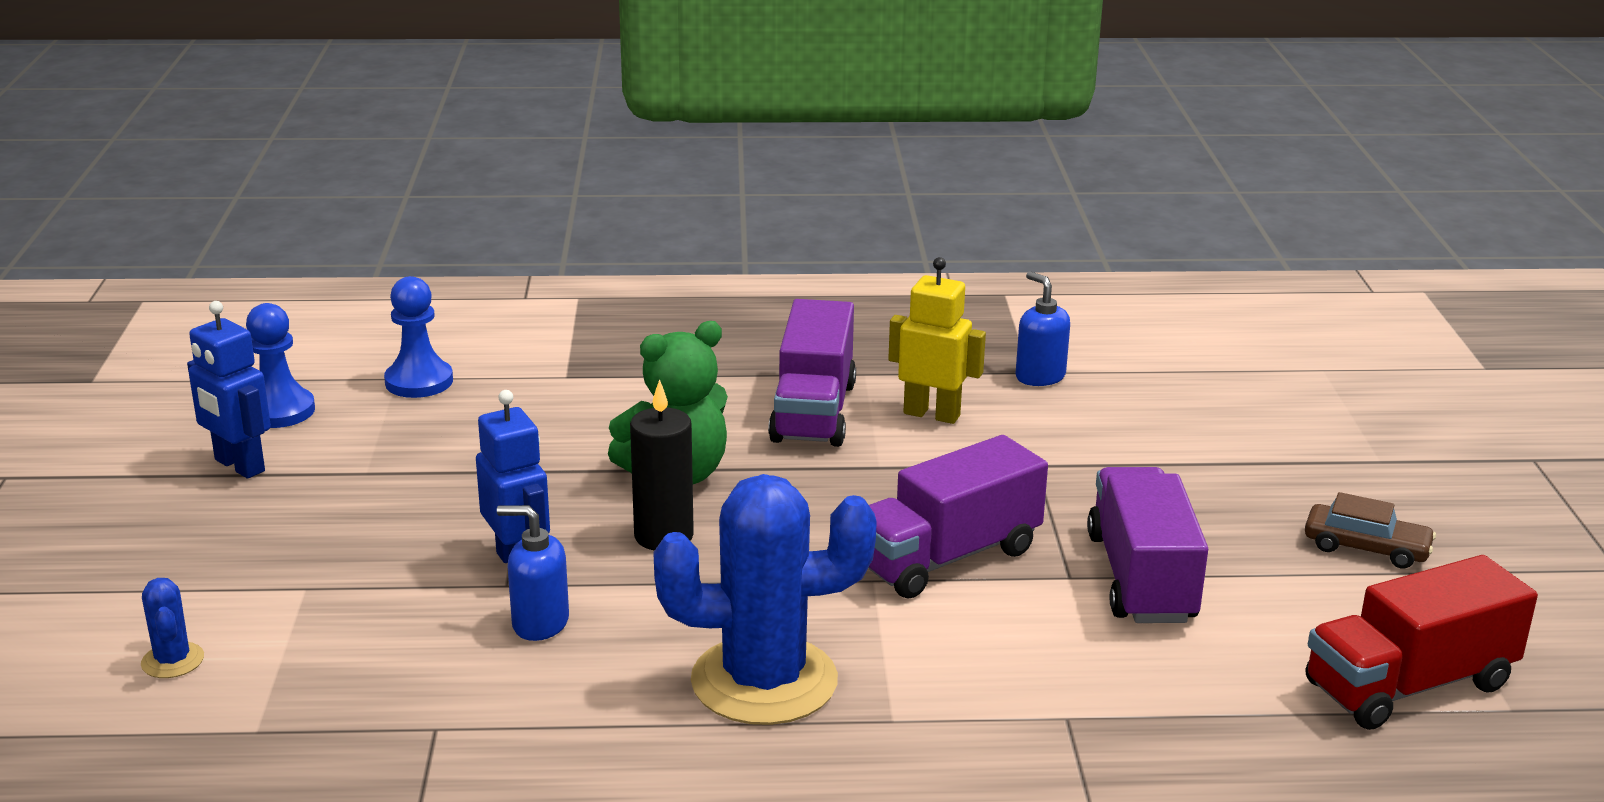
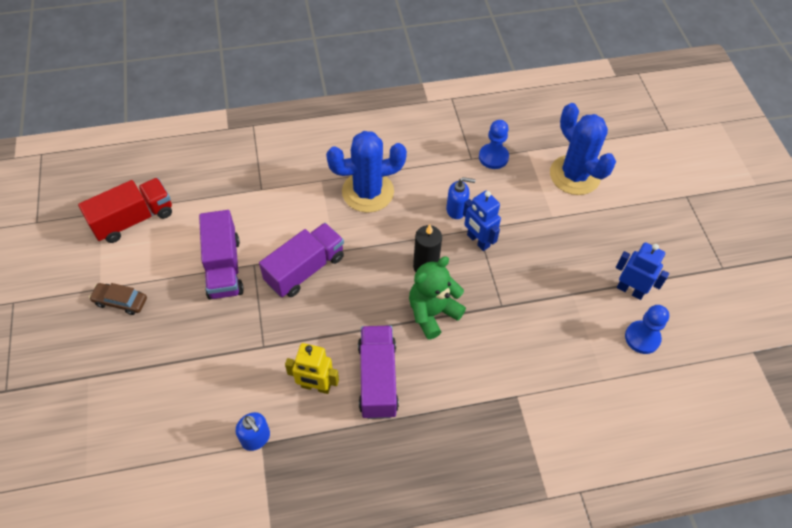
camera: 170 degrees right, 30 degrees up
(172, 661) = (574, 175): blue cactus -> blue cactus, size x2.39
(419, 382) = (590, 377): blue pawn -> blue pawn (493, 157)

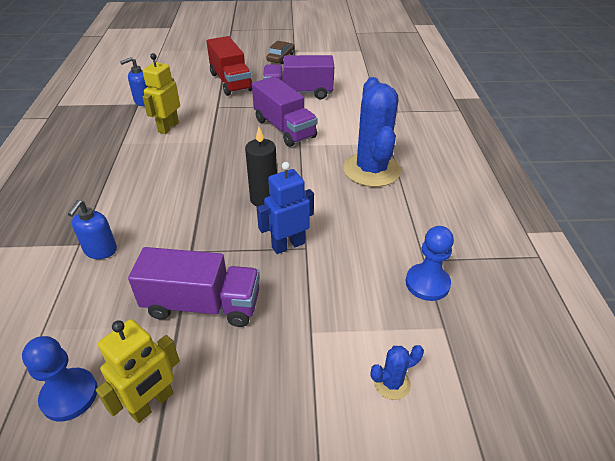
camera: 100 degrees right, 15 degrees down
(133, 219) = (353, 61): red truck -> red truck (231, 82)
(377, 379) = (155, 157): purple truck -> purple truck (202, 305)
(432, 313) = (206, 197): green teddy bear -> none
(456, 209) = (338, 233): blue soap dispenser -> blue soap dispenser (100, 250)
(574, 175) = (392, 383): blue cactus -> blue cactus, size x0.42
(630, 290) = (152, 404): blue robot -> yellow robot

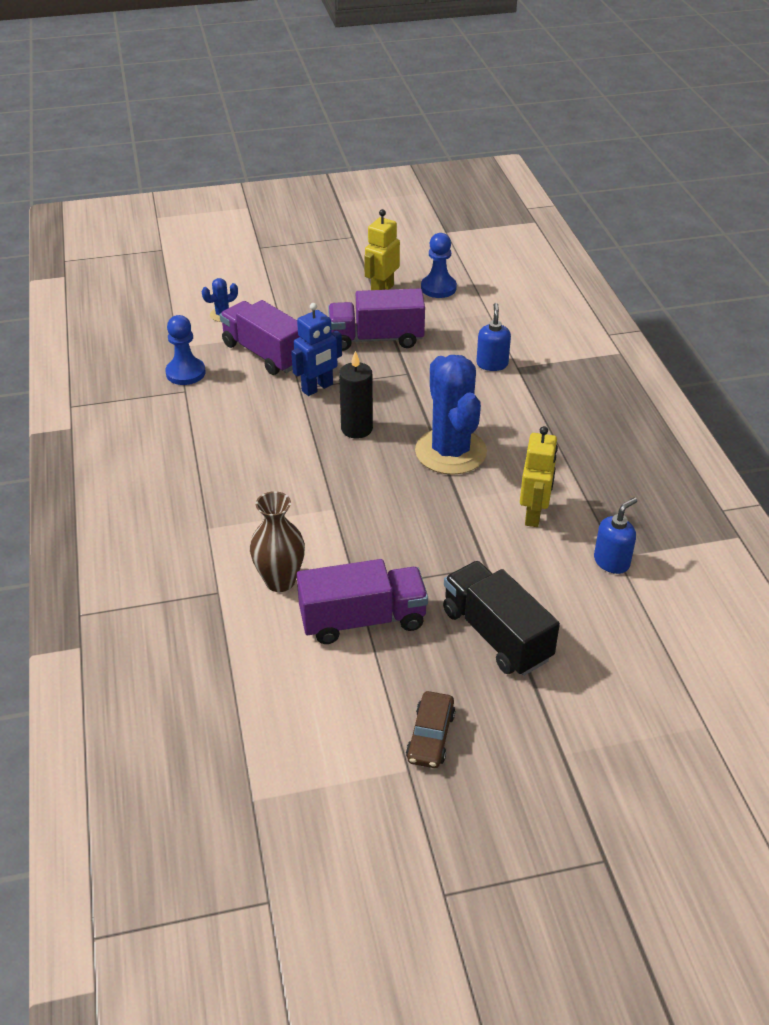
camera: 170 degrees right, 0 degrees up
(231, 82) = (496, 635): red truck -> black truck
(284, 128) = (363, 535): purple truck -> purple truck (265, 353)
(342, 112) = (280, 581): none -> brown vase
(371, 170) = (233, 481): blue cactus -> blue cactus (450, 452)

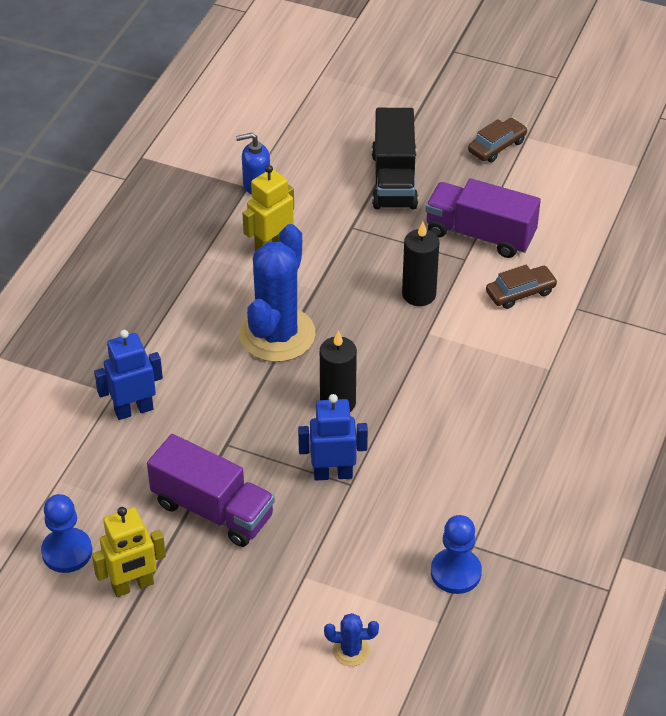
camera: 145 degrees left, 5 degrees up
(265, 353) = (349, 554): purple truck -> none
(280, 581) = (520, 293): brown vase -> brown car
(369, 535) = (419, 294): none -> black candle
(492, 364) = (133, 410): blue soap dispenser -> blue robot

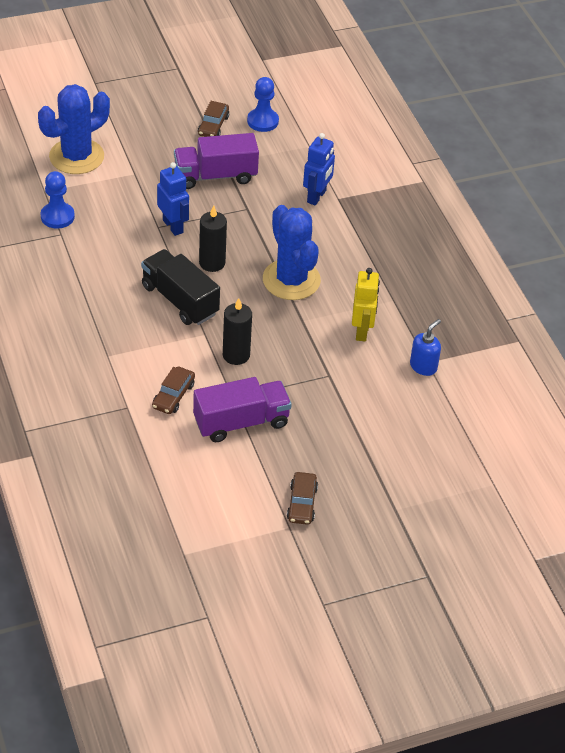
camera: 135 degrees right, 0 degrees up
(133, 586) = (213, 125): yellow robot -> brown car
(333, 473) = (173, 226): blue robot -> blue robot turned 75 degrees counterclockwise
(351, 651) = (76, 156): blue cactus -> blue cactus, size x2.39
(394, 180) = (341, 428): black truck -> black truck (180, 300)

